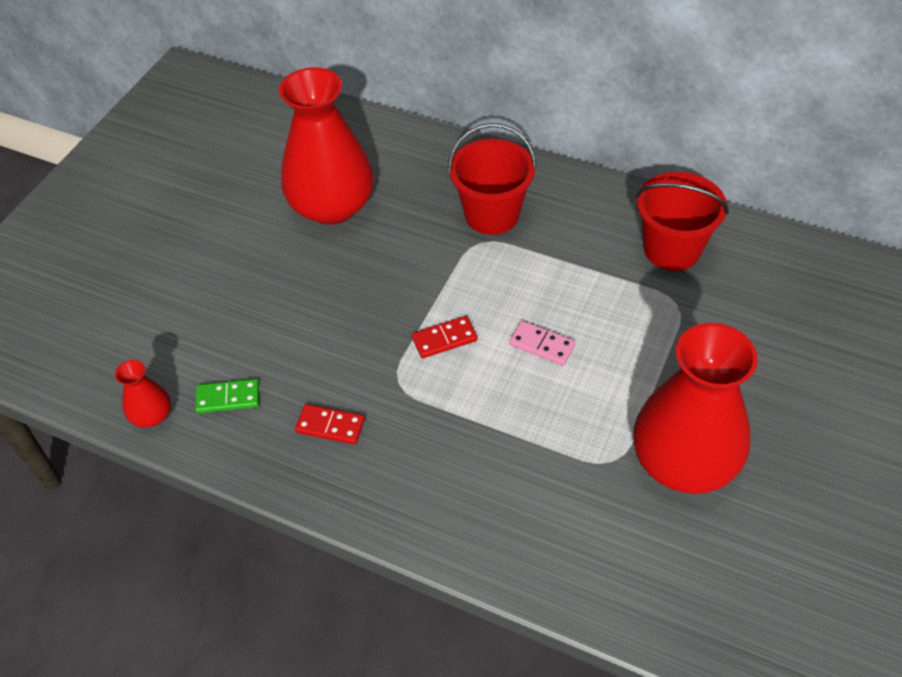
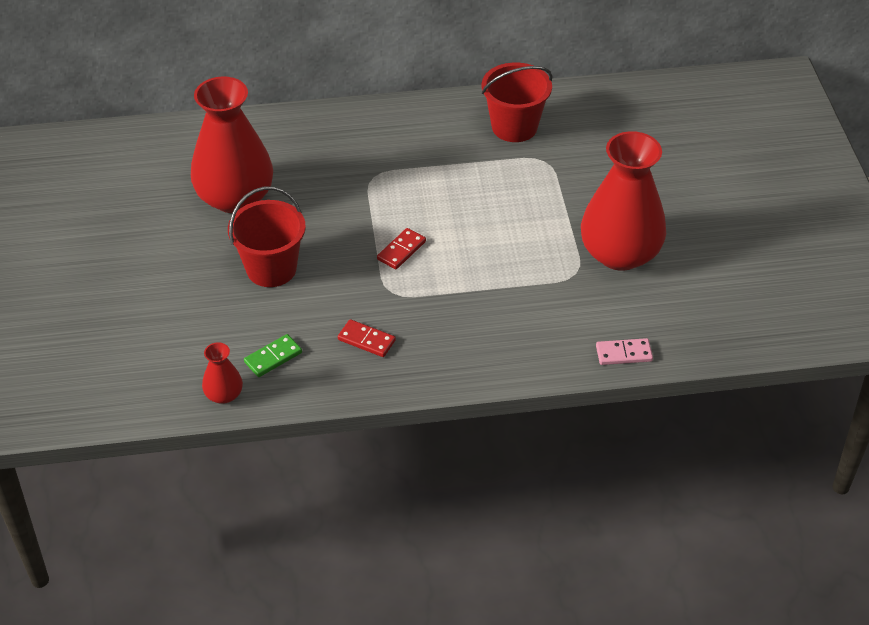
camera: 35 degrees left, 5 degrees down
(330, 426) = (366, 340): red domino -> red domino turned 45 degrees clockwise
(492, 214) = (366, 154): red bucket -> red bucket (271, 268)
(542, 345) = (473, 225): pink domino -> pink domino (623, 353)

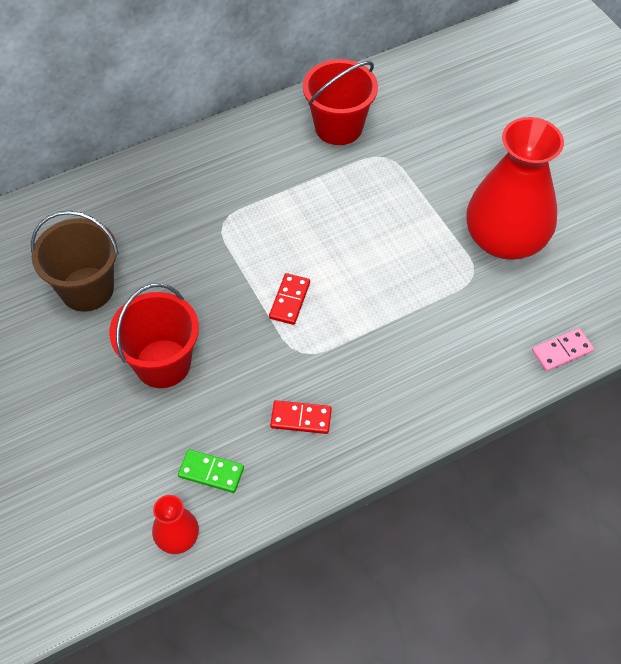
camera: 20 degrees left, 10 degrees up
(235, 197) = (87, 289): red vase -> brown bucket
(273, 357) = (211, 472): green domino -> green domino turned 75 degrees clockwise

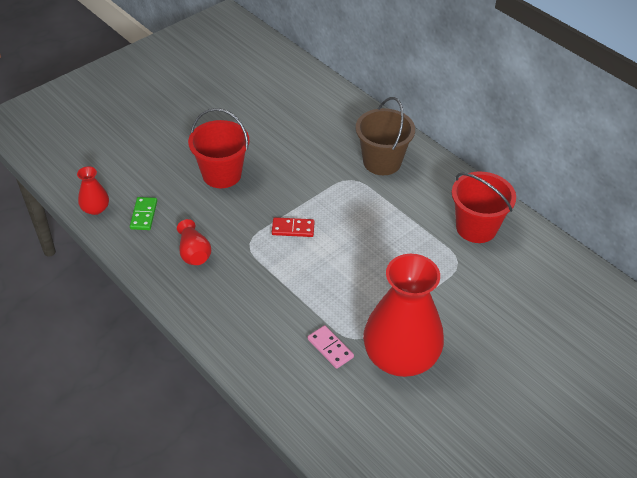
camera: 75 degrees right, 10 degrees down
(87, 289) = (271, 126): brown bucket -> brown bucket (382, 162)
(301, 418) = (194, 253): red domino -> red vase
(562, 351) = (294, 410): pink domino -> pink domino (330, 348)

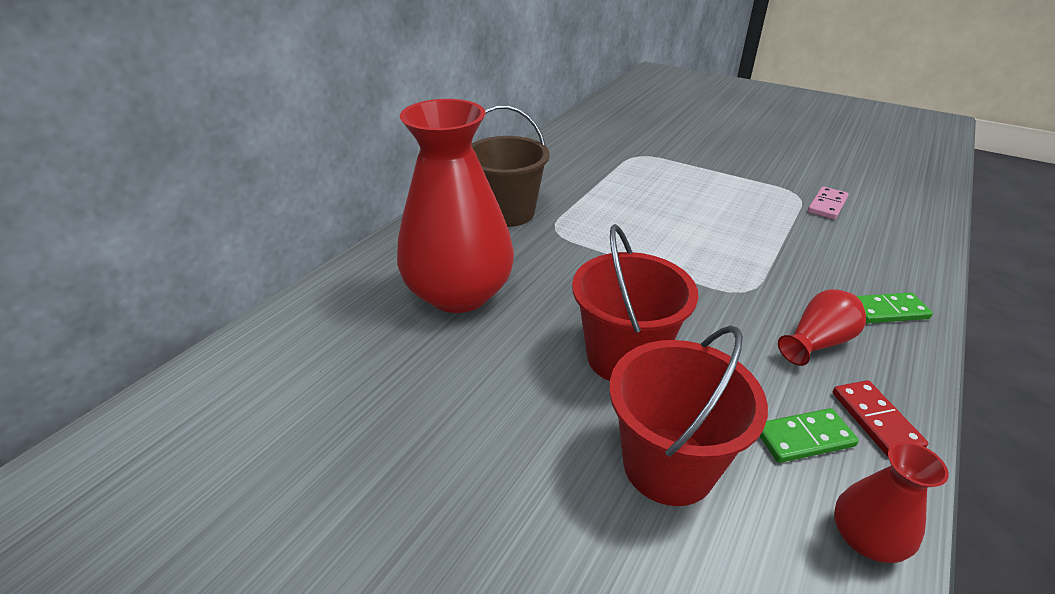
camera: 105 degrees left, 10 degrees down
(201, 301) = (887, 311): none -> green domino
(293, 229) = (683, 259): red domino -> red domino (875, 420)
(400, 356) = (787, 170): red vase -> red vase (459, 293)
(476, 227) = (582, 151): red bucket -> red bucket (668, 465)

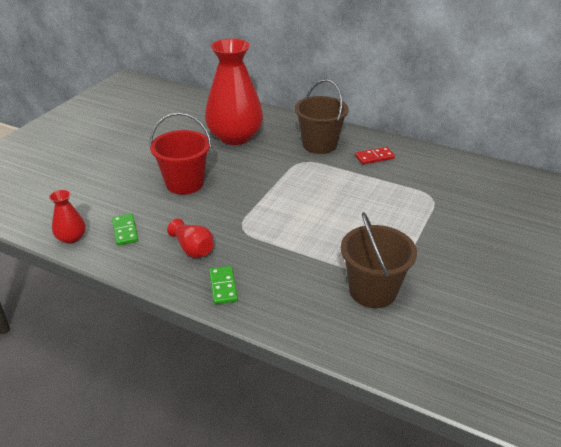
camera: 85 degrees right, 0 degrees up
(668, 465) = (118, 192): red bucket -> none
(827, 205) = (372, 291): pink domino -> brown bucket
(875, 420) = (132, 257): red domino -> red domino (374, 157)

